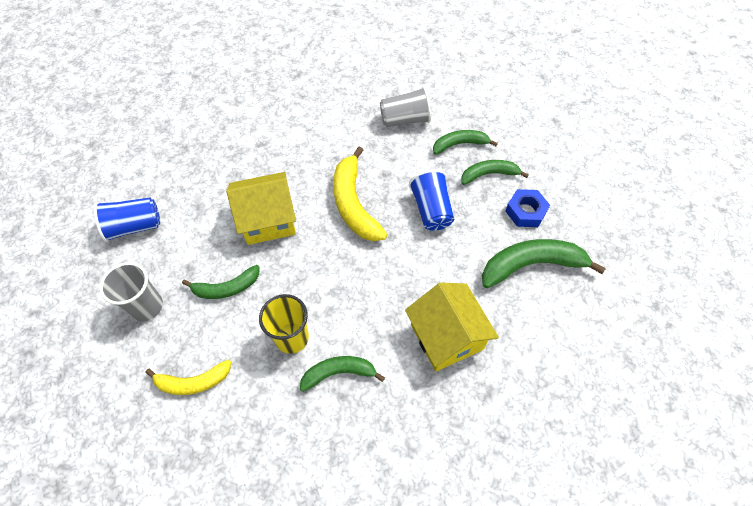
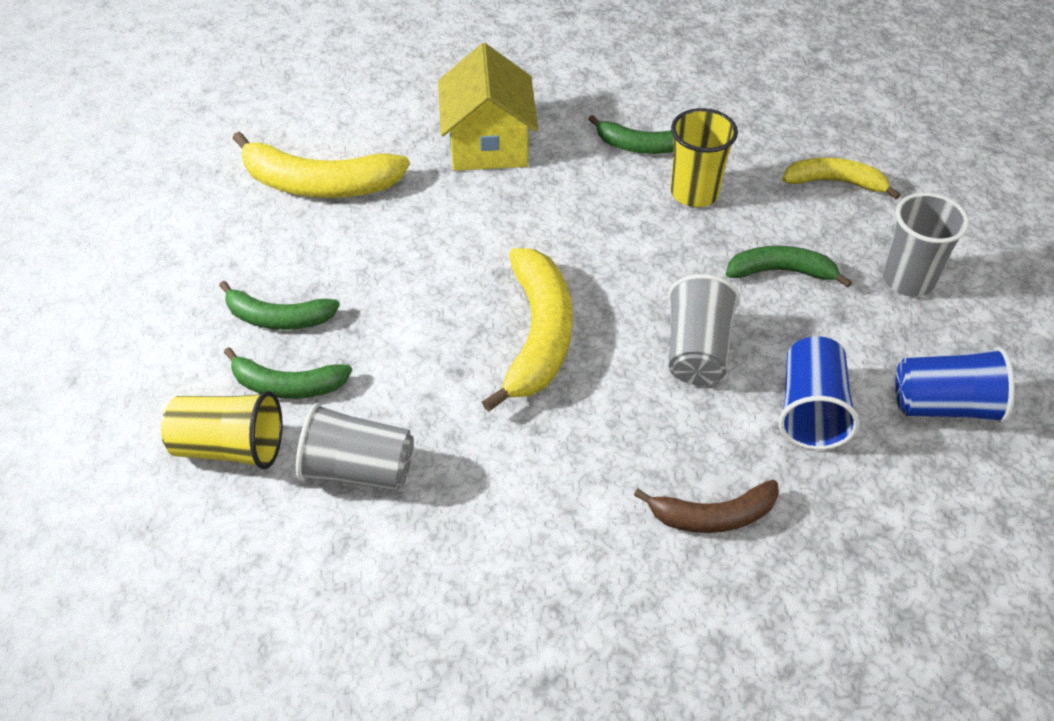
camera: 160 degrees left, 10 degrees down
(246, 143) = (712, 516): none -> brown banana
(268, 220) = (697, 351): yellow house -> grey cup
(431, 210) = (414, 291): blue cup -> blue cup (810, 410)
(464, 113) = (230, 447): none -> yellow cup
(525, 211) = (267, 248): blue nut -> none
(531, 265) = (318, 184): green banana -> yellow banana

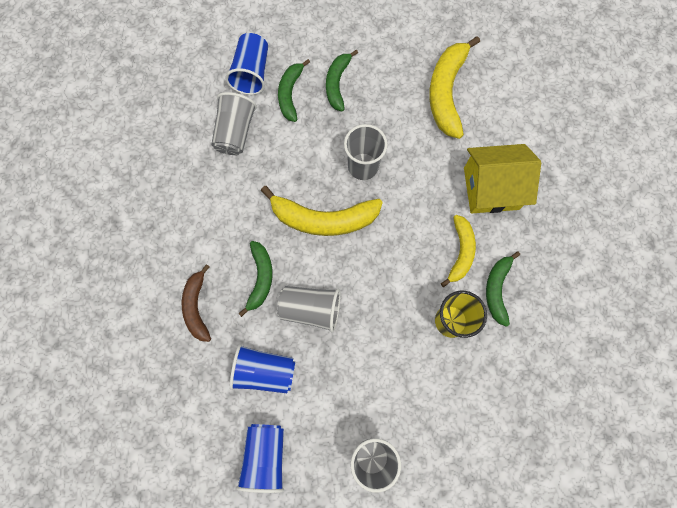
camera: 90 degrees right, 25 degrees up
(230, 447) = (252, 73): yellow cup -> blue cup
(443, 285) = (363, 166): none -> grey cup
(781, 272) = (377, 370): green banana -> green banana (260, 278)
(835, 182) = (467, 423): yellow banana -> yellow banana (460, 252)

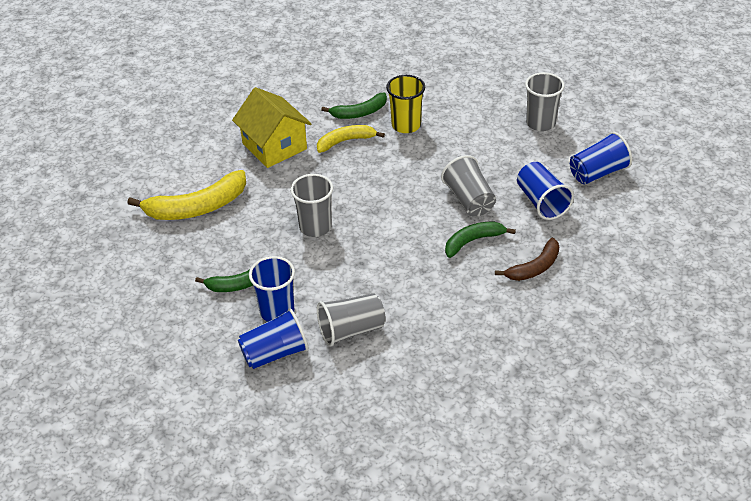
camera: 120 degrees left, 30 degrees down
(290, 94) = (277, 311): green banana -> blue cup
(323, 219) = (386, 229): yellow banana -> none

